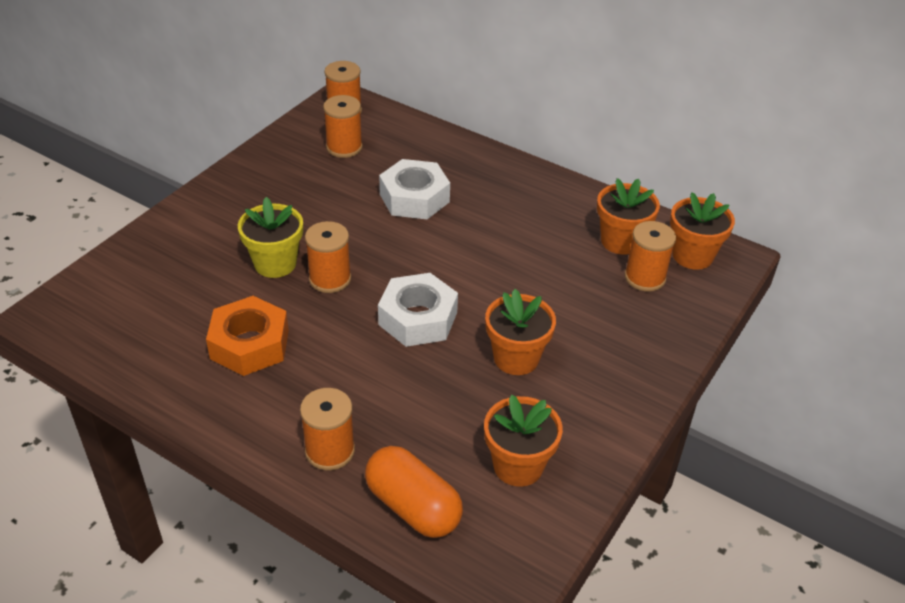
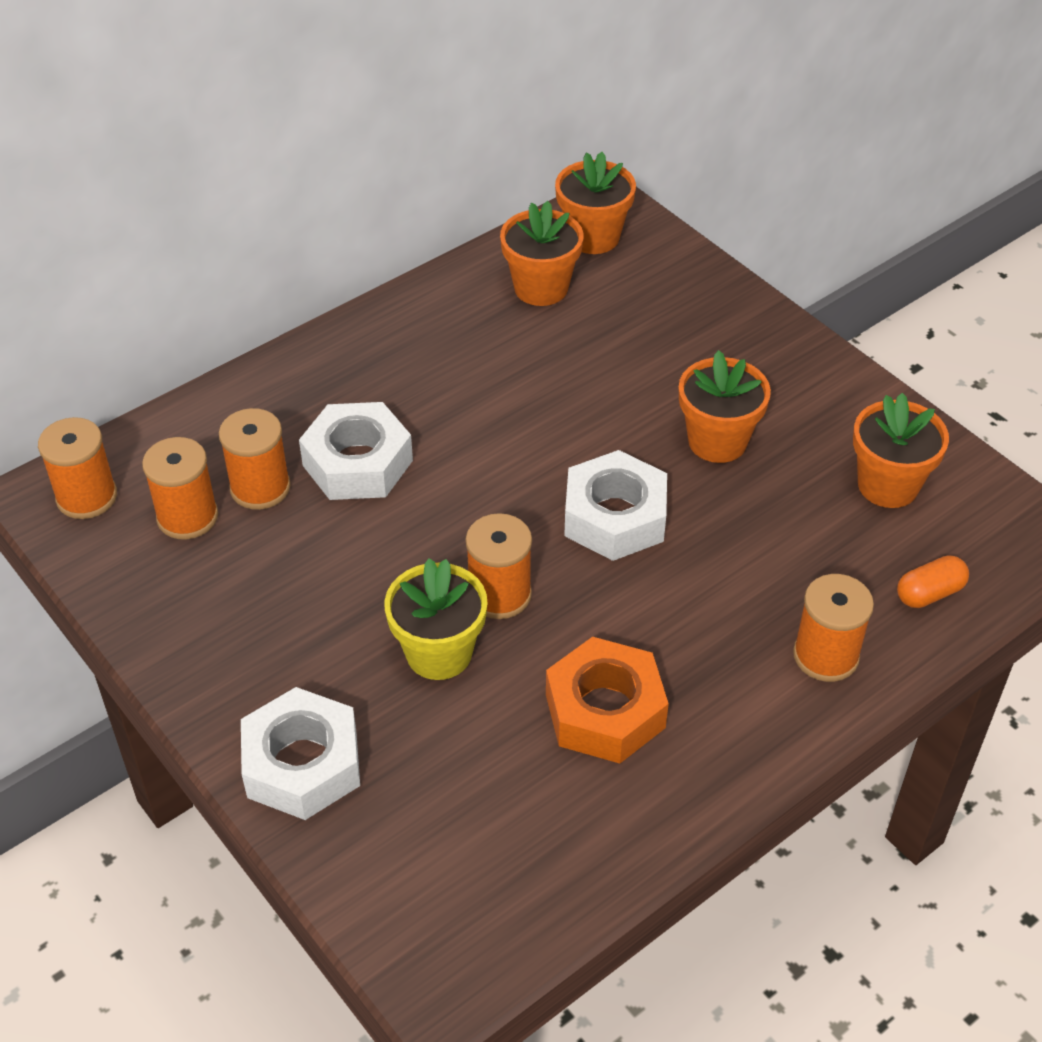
camera: 70 degrees left, 5 degrees up
(181, 230) = (302, 764): none -> white nut
(413, 507) = (929, 593): orange capsule -> orange capsule, size x0.56
(644, 278) = (616, 289): orange spool -> orange spool (260, 488)

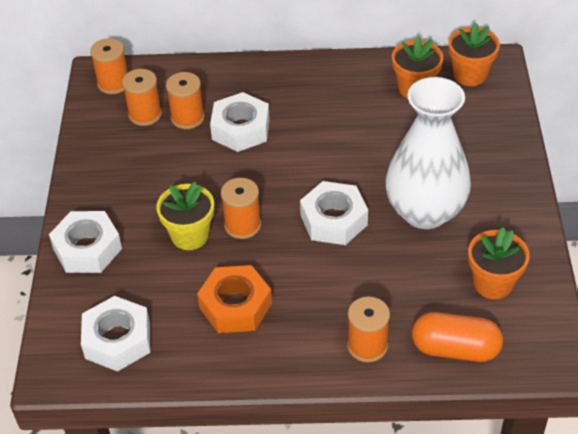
camera: 40 degrees right, 0 degrees up
(488, 867) = (117, 340): none -> white nut
(717, 441) = (425, 212): orange flower pot -> white vase
(929, 593) = (455, 349): orange capsule -> orange capsule, size x1.78

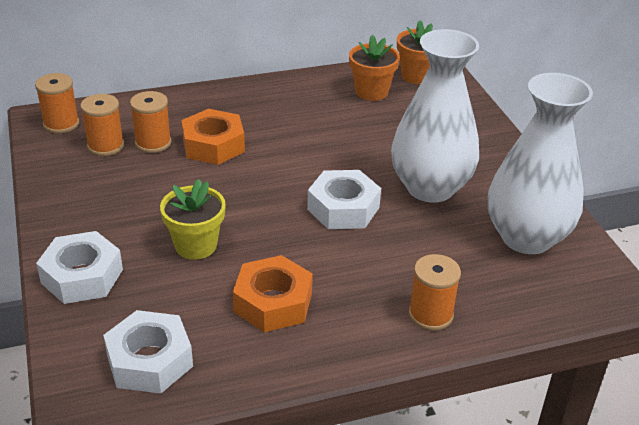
camera: 20 degrees left, 10 degrees down
(240, 129) = (213, 145): white nut -> orange nut
(242, 225) = (250, 227): orange spool -> none
(455, 349) = (520, 301): orange capsule -> none
(493, 283) = (526, 237): orange flower pot -> white vase

